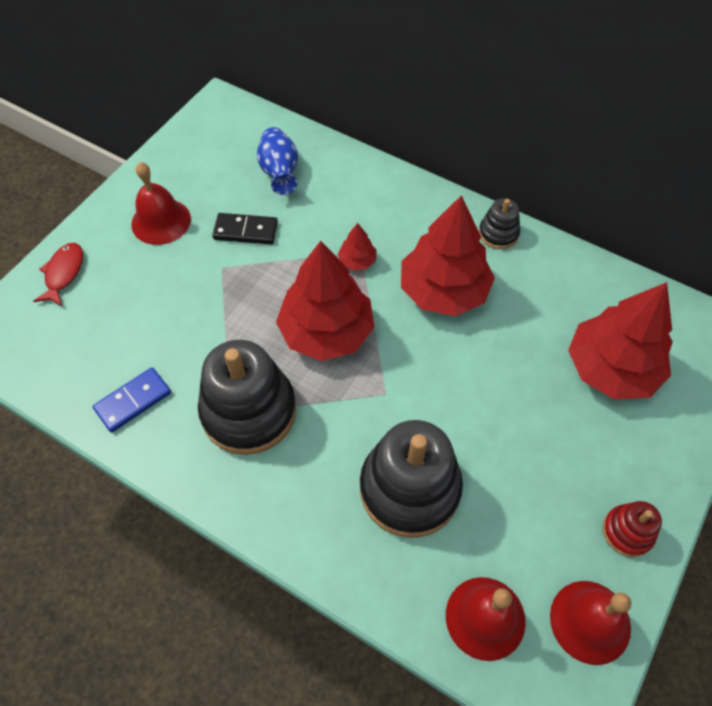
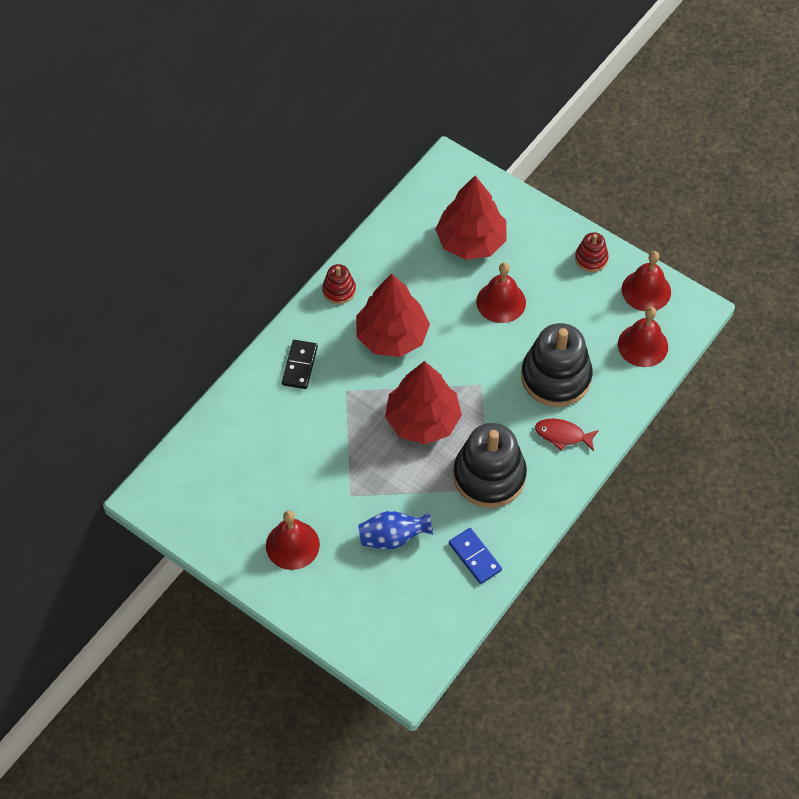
camera: 85 degrees left, 0 degrees up
(63, 273) = (343, 621): red fish -> red fish (563, 435)
(245, 231) = (312, 476): black domino -> black domino (299, 366)
(279, 172) = (247, 448): blue vase -> blue vase (393, 538)
(357, 261) = (355, 393): red tree -> none
(498, 233) = (339, 290): black stacking toy -> red stacking toy
(521, 411) = (501, 302): none -> red bell

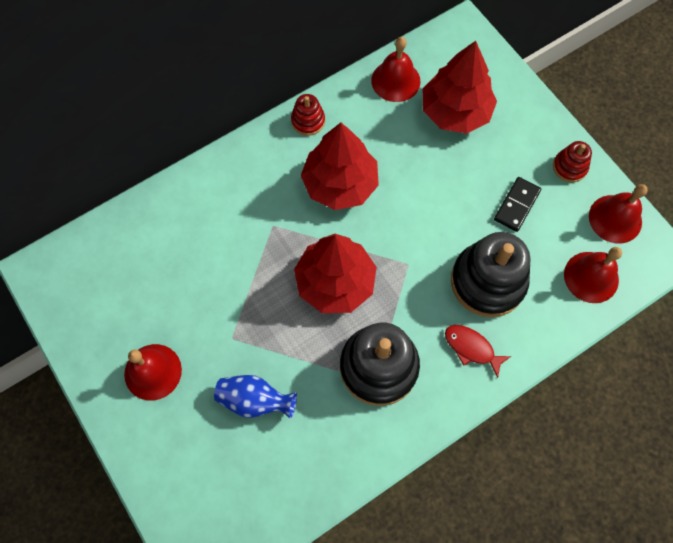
camera: 20 degrees right, 10 degrees up
(299, 366) = (239, 185): black domino -> black domino (516, 205)
(475, 557) = (329, 453): blue domino -> none
(501, 302) = (461, 183): red bell -> red bell (395, 81)

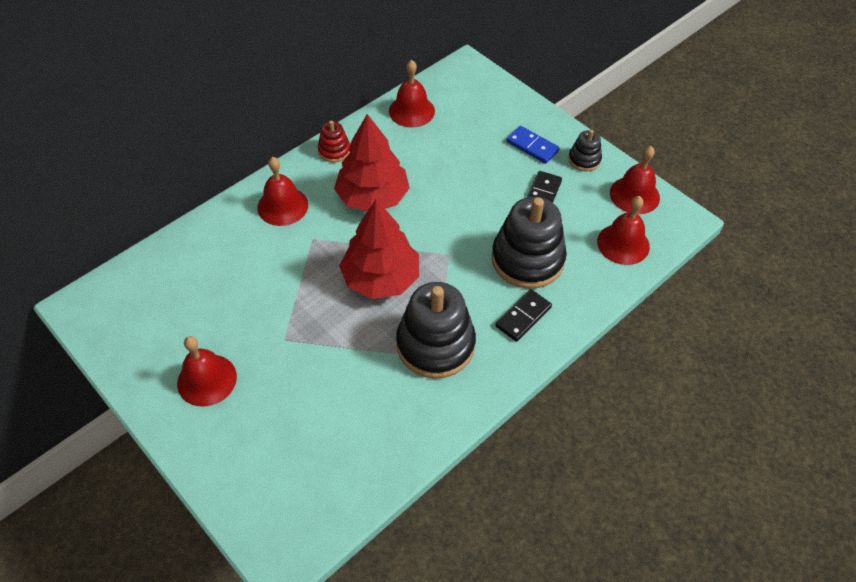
camera: 10 degrees left, 15 degrees down
(247, 182) = (282, 206): none -> red bell
(255, 400) = (315, 391): blue vase -> none
(455, 111) = (471, 128): red tree -> none
(471, 348) = (523, 317): red fish -> black domino
(517, 143) = (532, 146): none -> blue domino
(569, 167) = (584, 159): red stacking toy -> black stacking toy

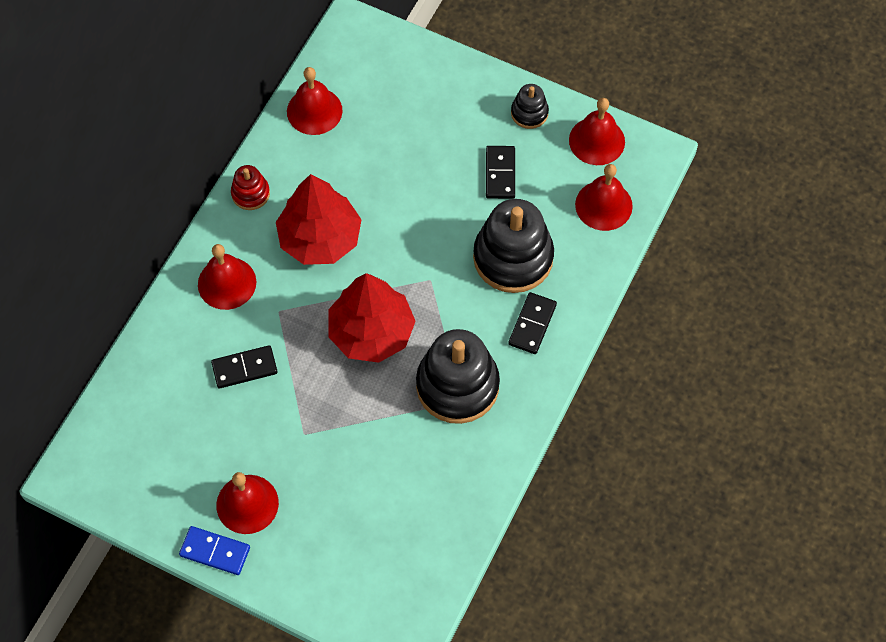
camera: 20 degrees left, 10 degrees up
(263, 272) = (244, 368): none -> black domino
(532, 146) = (467, 114): blue domino -> blue domino (215, 551)

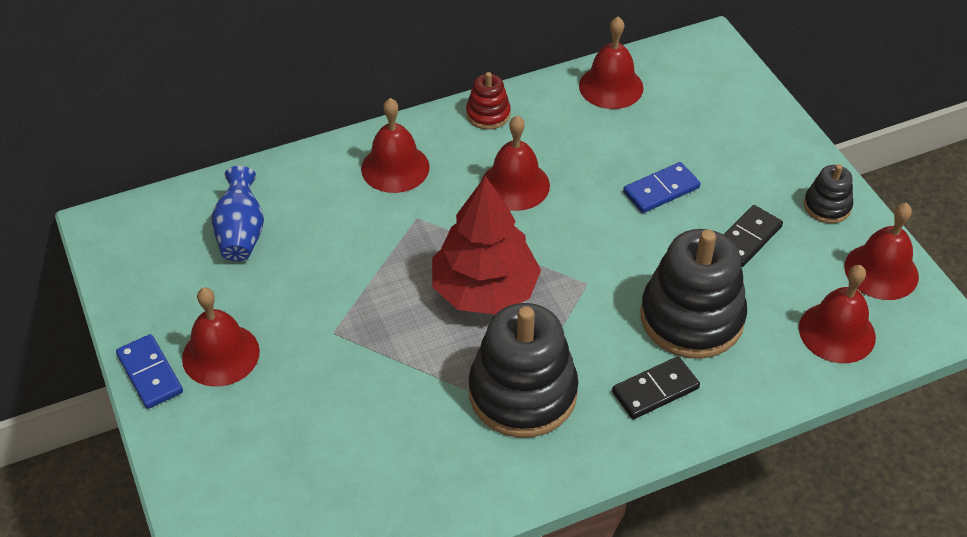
camera: 40 degrees right, 15 degrees down
(171, 410) = (241, 233): none -> blue vase
(244, 368) = (339, 243): black domino -> none
(320, 238) = (515, 185): red tree -> red bell
(418, 174) = (661, 190): none -> blue domino

